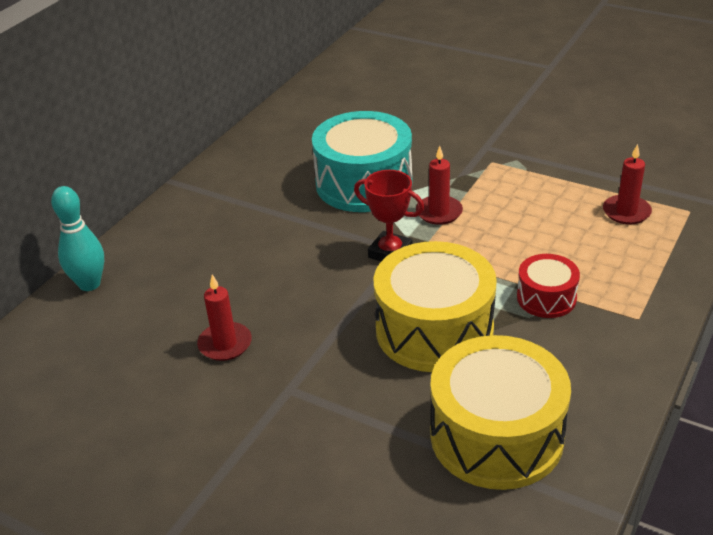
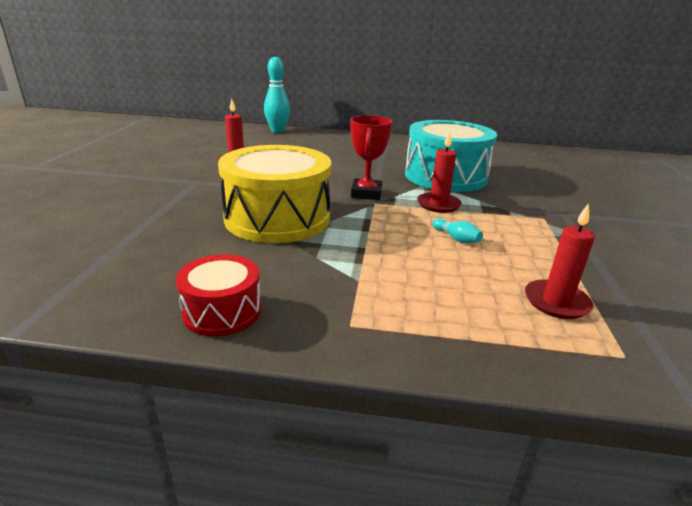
camera: 65 degrees right, 10 degrees down
(496, 435) = (144, 256): yellow drum -> none
(516, 225) = (456, 238): none -> turquoise bowling pin
(546, 298) = (352, 263): red drum -> red drum (222, 311)

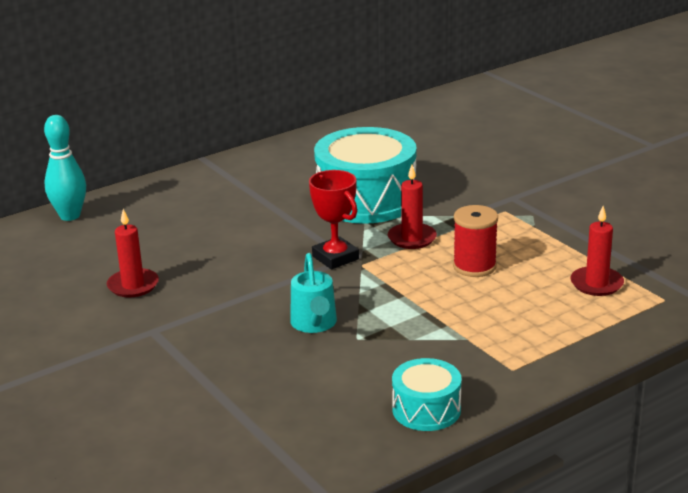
camera: 40 degrees left, 0 degrees up
(222, 311) = (426, 409): red drum -> turquoise drum
(277, 218) = (314, 324): yellow drum -> turquoise watering can
(456, 238) = (474, 266): turquoise bowling pin -> red spool

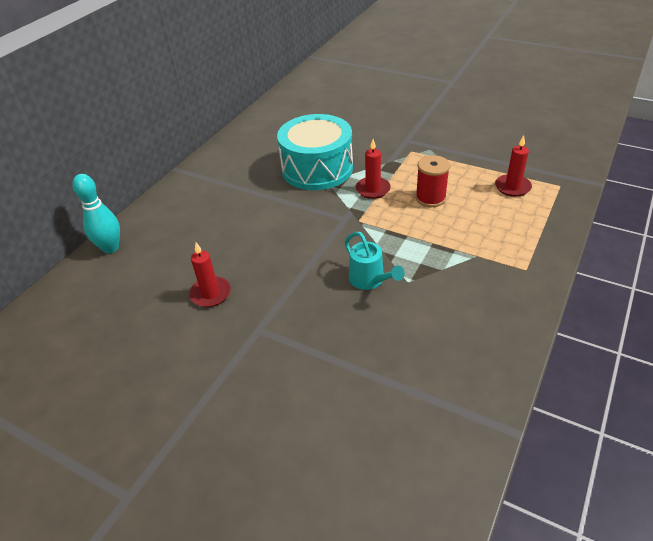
camera: 25 degrees left, 15 degrees up
(335, 258) = (336, 220): red trophy -> none
(426, 409) = (504, 323): turquoise drum -> none

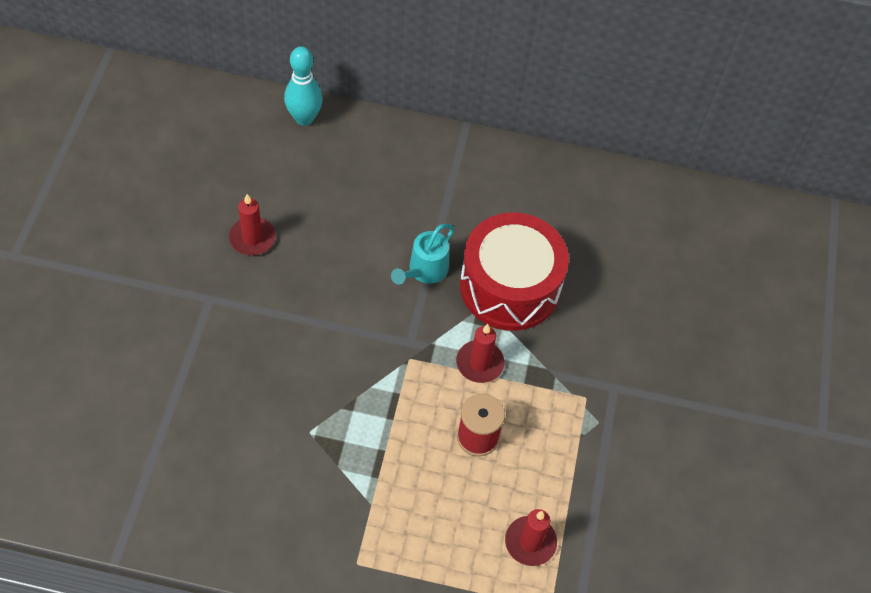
camera: 65 degrees right, 15 degrees up
(317, 168) = (510, 286): turquoise drum -> red drum
(370, 280) = (303, 391): turquoise watering can -> turquoise watering can (424, 271)

